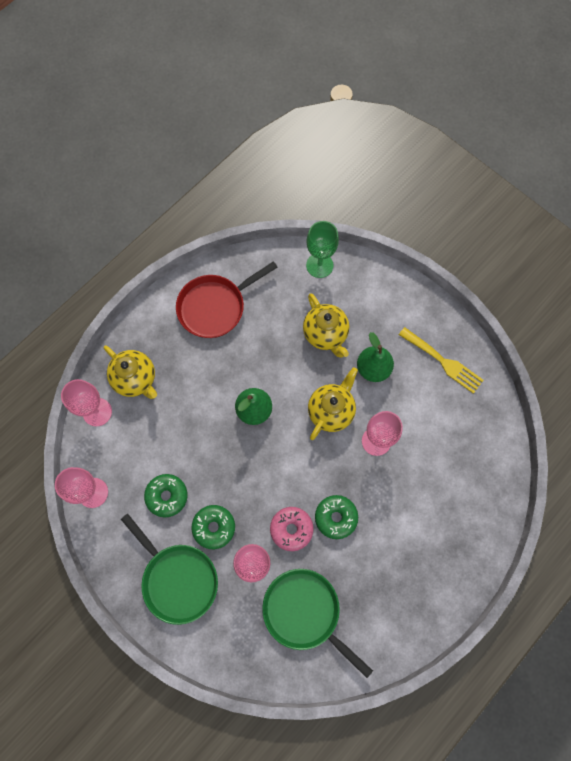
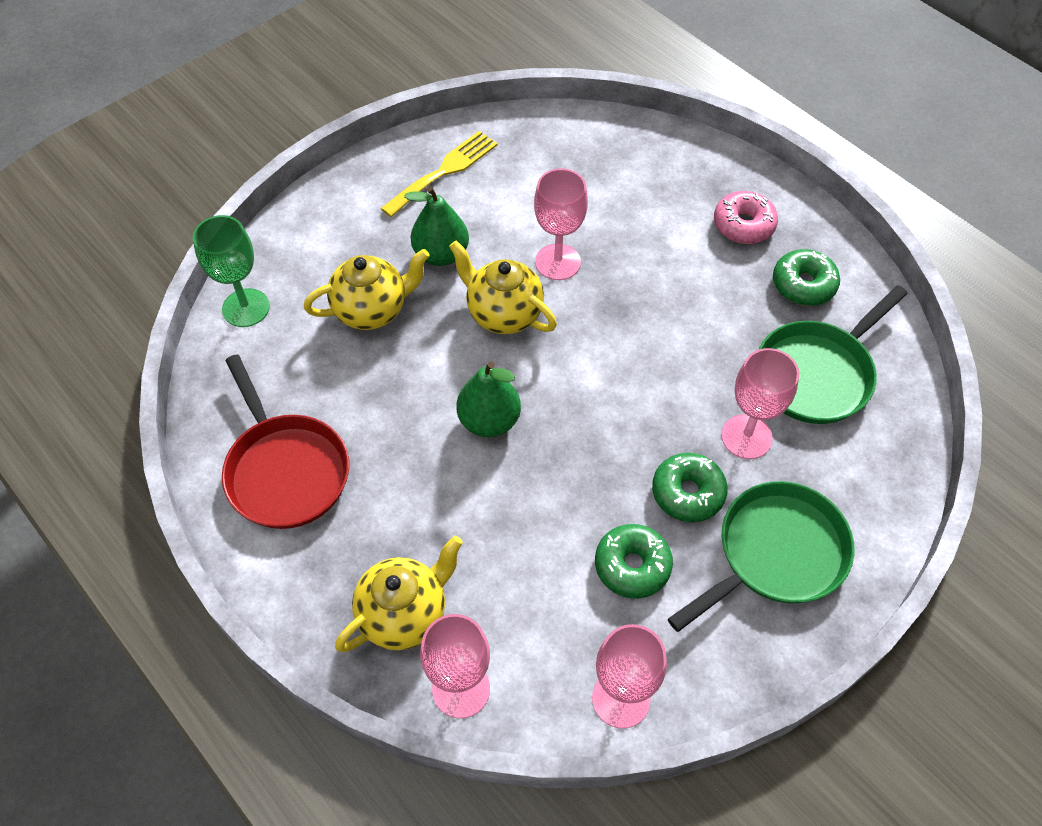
camera: 85 degrees left, 15 degrees down
(291, 529) = (691, 382): pink donut -> pink donut (743, 225)
(336, 517) = (673, 323): green donut -> green donut (803, 285)

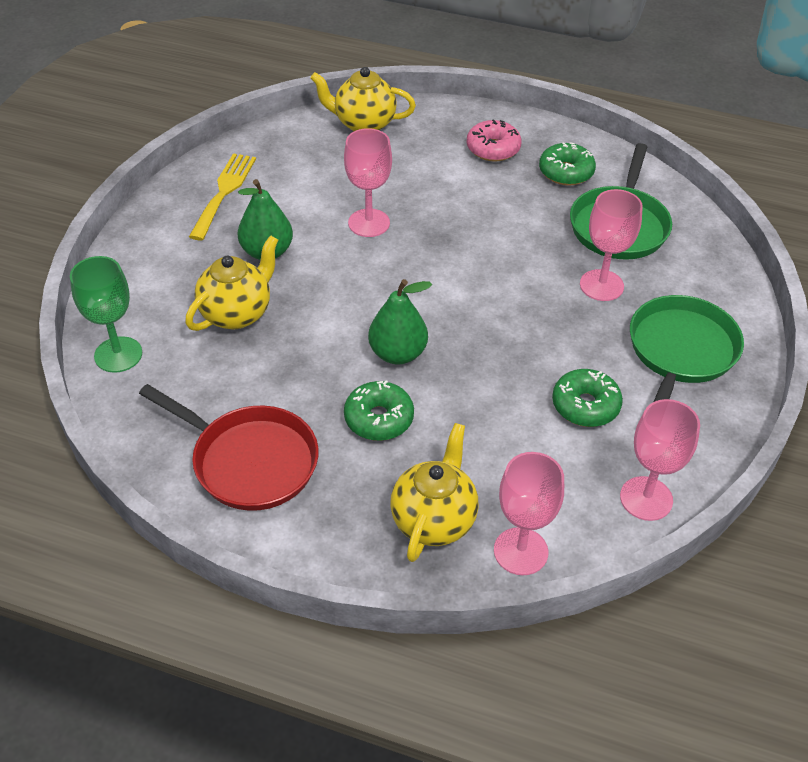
camera: 30 degrees left, 10 degrees down
(503, 314) = (352, 275): yellow teapot -> yellow teapot (364, 124)
(687, 493) = (588, 339): green donut -> green donut (379, 418)

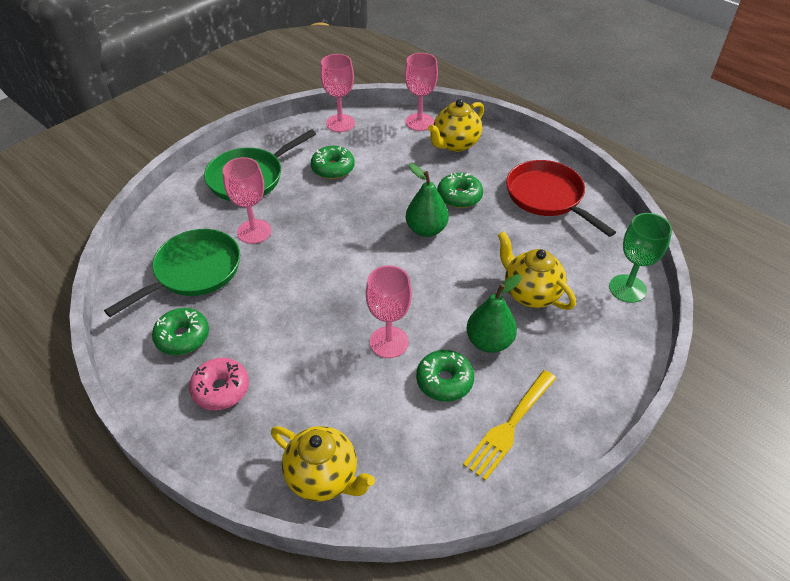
camera: 155 degrees left, 0 degrees up
(237, 313) = (530, 293): yellow teapot -> yellow teapot turned 75 degrees clockwise
(298, 208) = (444, 381): none -> green donut

